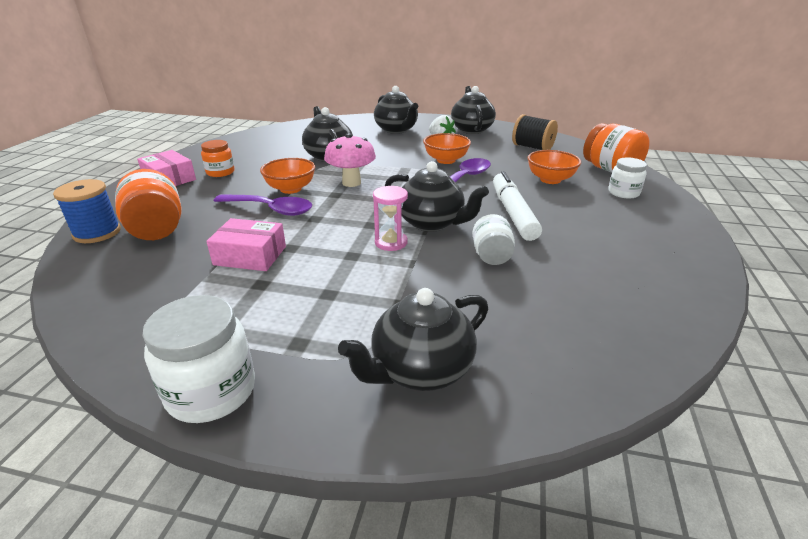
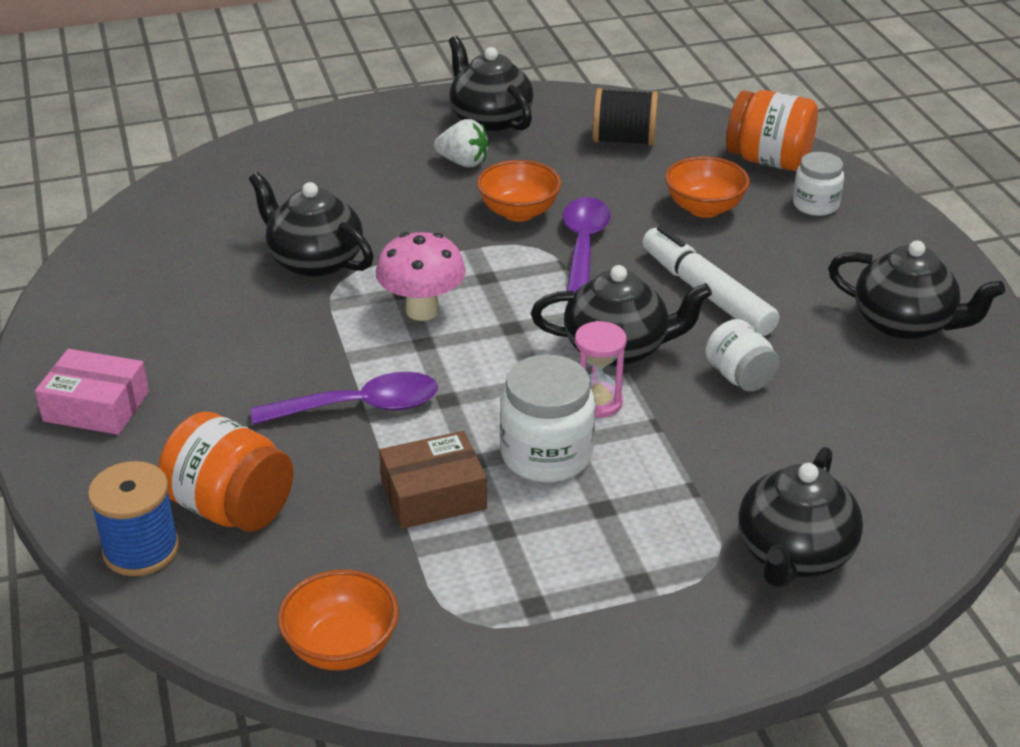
camera: 30 degrees left, 5 degrees up
(211, 391) = (612, 670): white jar -> white jar (546, 455)
(220, 172) = (170, 361): orange jar -> none
(250, 255) = (433, 494): pink box -> brown box
(290, 189) = (340, 356): orange bowl -> orange bowl (341, 647)
(396, 130) = (361, 158): black teapot -> black teapot (904, 324)

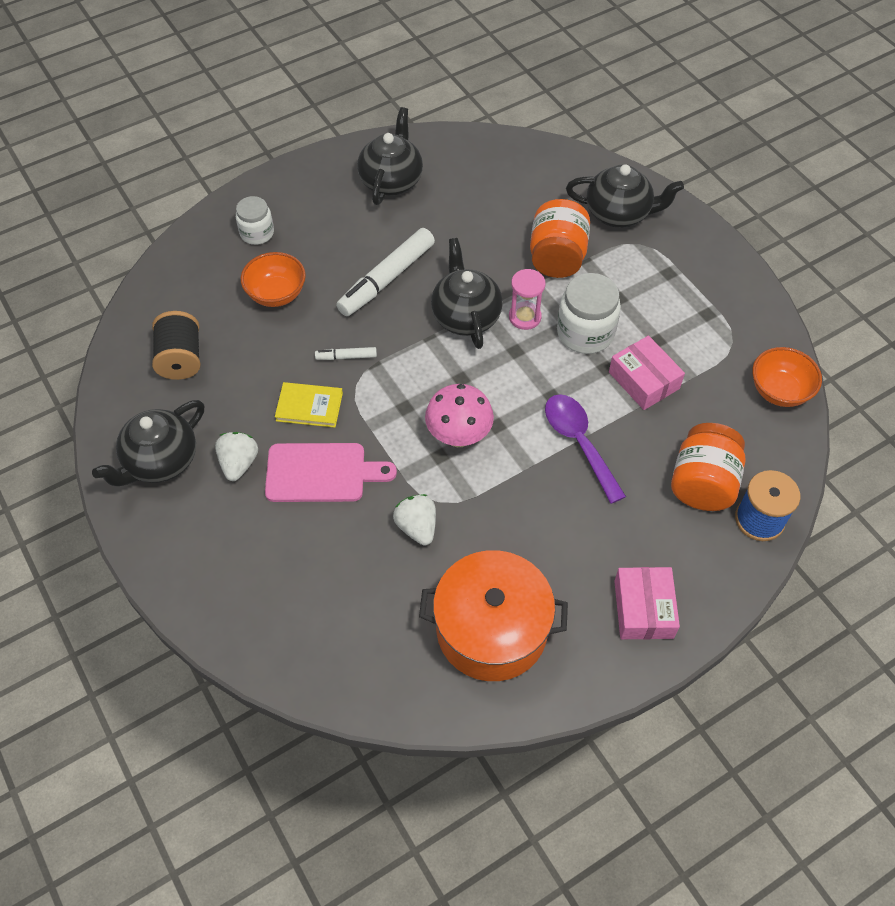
camera: 105 degrees left, 20 degrees up
(157, 290) = (491, 629): none -> orange pot
(315, 261) = (417, 527): black teapot -> white strawberry
(423, 210) = (321, 473): none -> pink cutting board
(433, 494) = (643, 380): brown box -> pink box
(519, 212) = (309, 407): orange bowl -> yellow book
(583, 245) = (346, 357): purple spoon -> white marker
(739, 377) = (473, 252): white jar -> none
(768, 160) = (197, 265): orange jar -> orange jar (557, 257)

